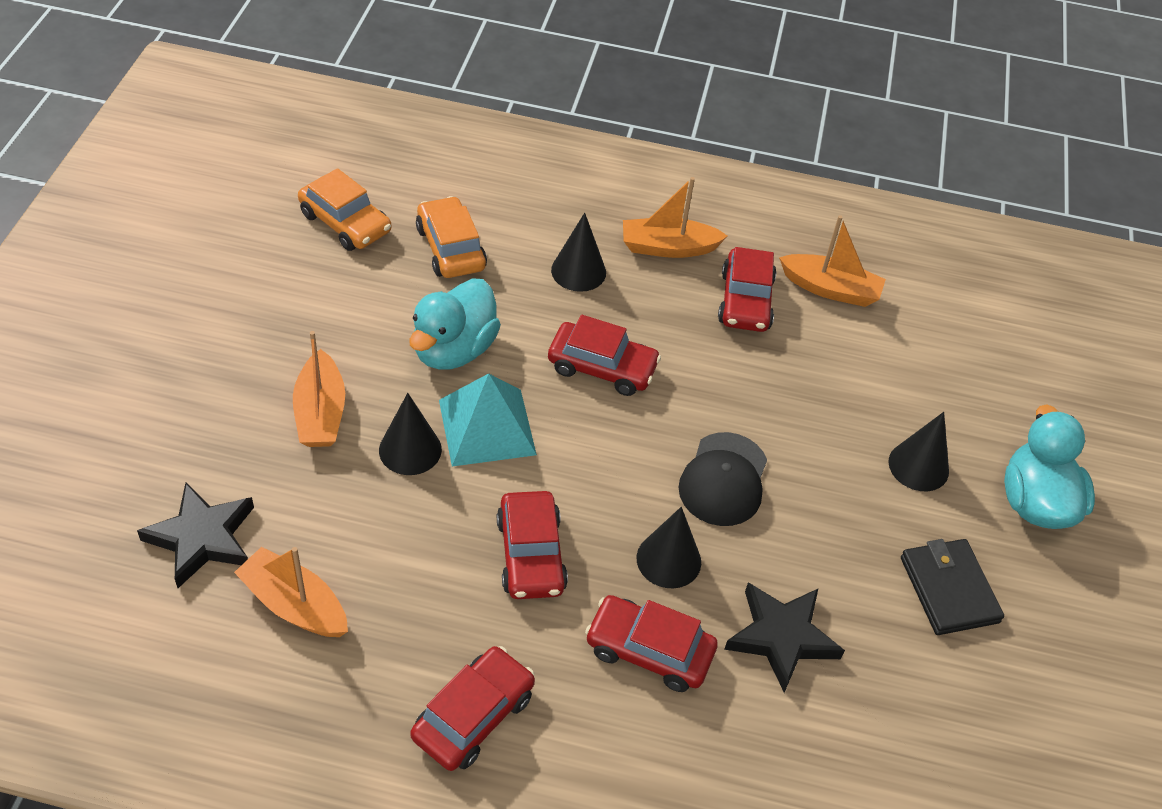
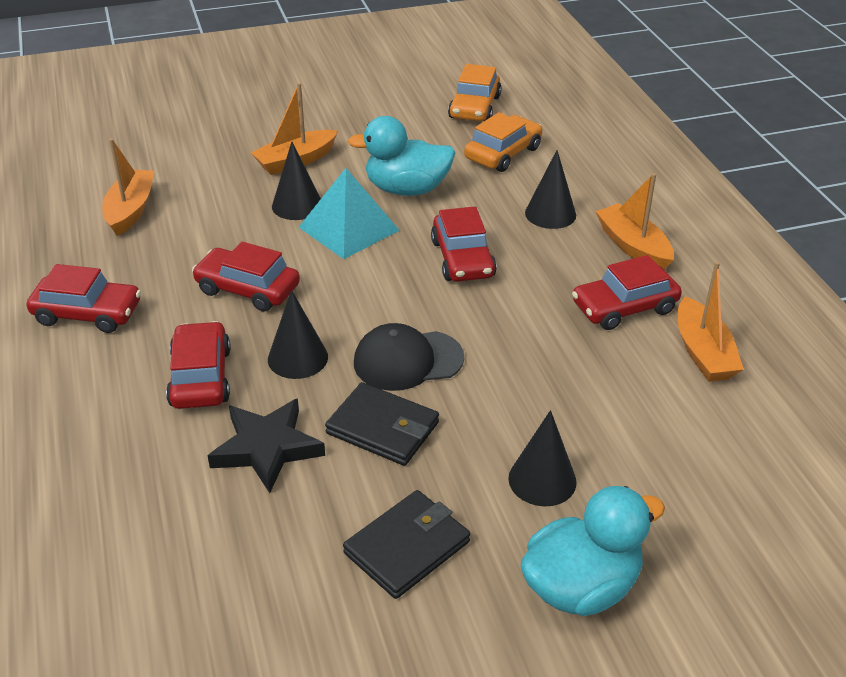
camera: 65 degrees right, 10 degrees down
(202, 538) = (157, 160): black star -> none
(531, 554) = (247, 289): red car -> red car turned 60 degrees clockwise
(802, 540) = (383, 428): none -> black wallet

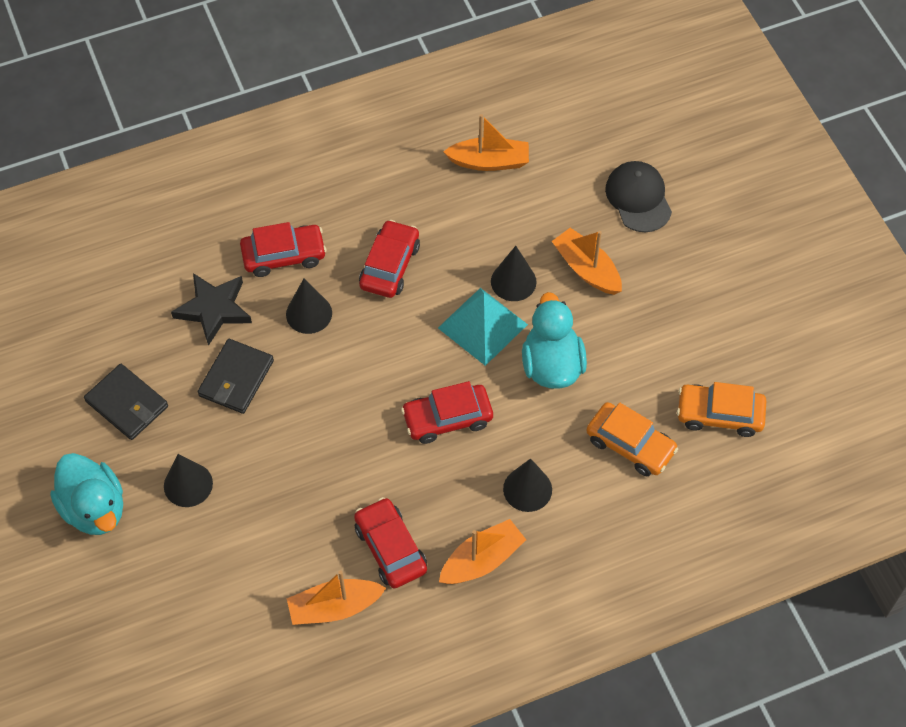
camera: 85 degrees right, 20 degrees up
(87, 313) = (350, 168): red car -> none
(408, 360) = (310, 388): black cap -> black cap (638, 198)

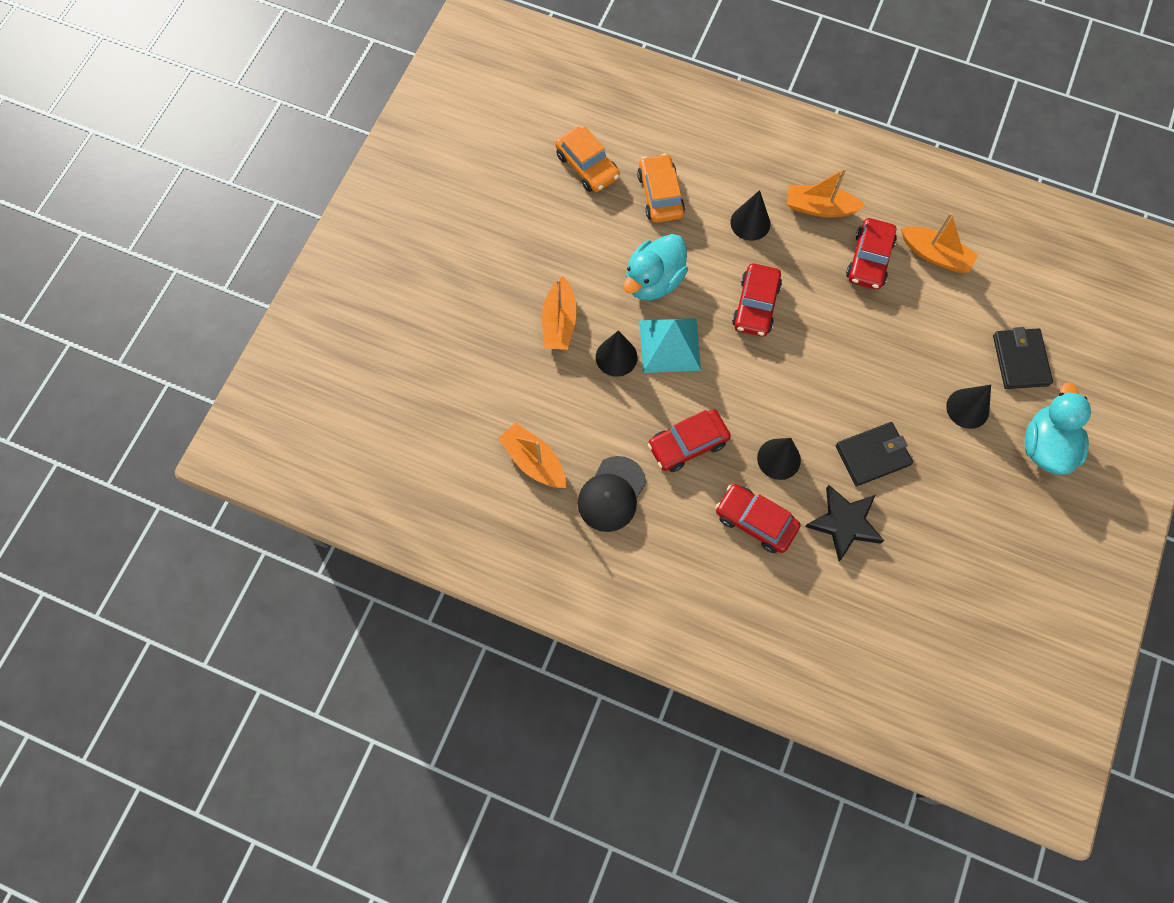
camera: 135 degrees left, 10 degrees up
(127, 404) = (966, 503): black wallet -> black wallet (1020, 360)
(447, 418) = (756, 305): red car -> red car turned 75 degrees clockwise
(638, 198) = (467, 339): black cap -> black cap (611, 494)

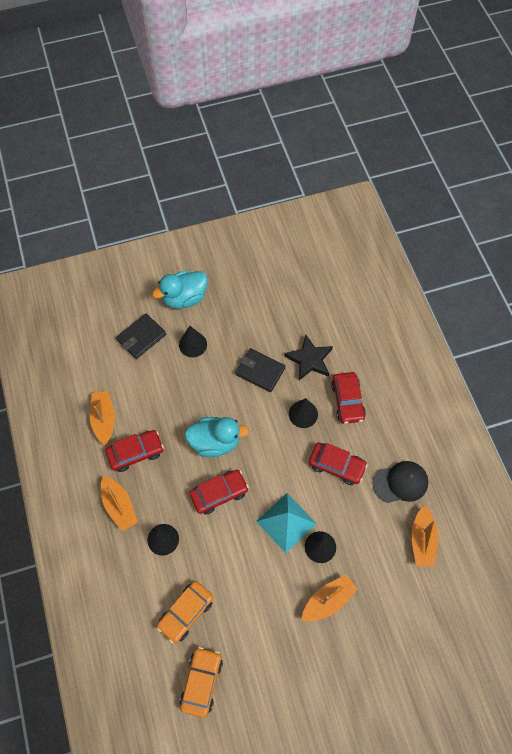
camera: 130 degrees left, 5 degrees down
(653, 281) = (252, 566): turquoise duck -> turquoise duck (215, 442)

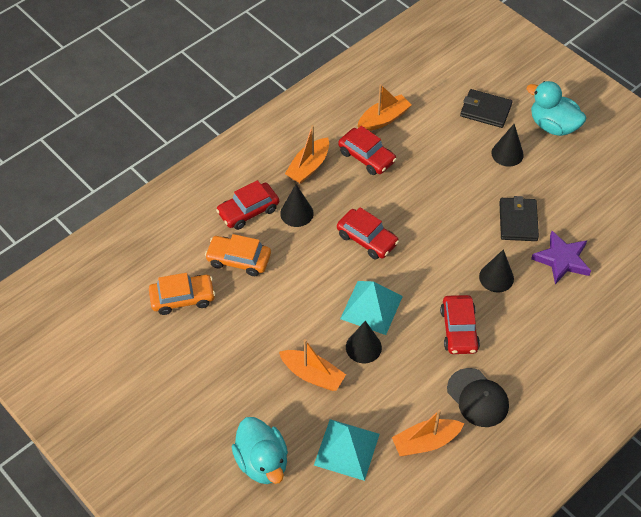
camera: 65 degrees right, 10 degrees down
(215, 442) = (417, 214): turquoise duck -> turquoise duck (262, 462)
(309, 360) = (562, 260): black star -> purple star
(347, 401) = (538, 313): red car -> red car (248, 211)
(405, 604) = (347, 449): none -> turquoise pyramid

